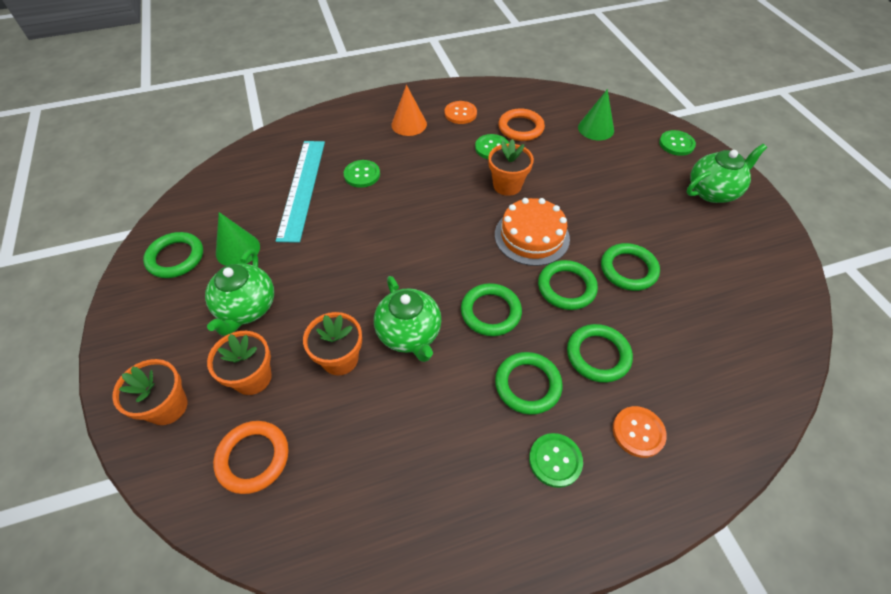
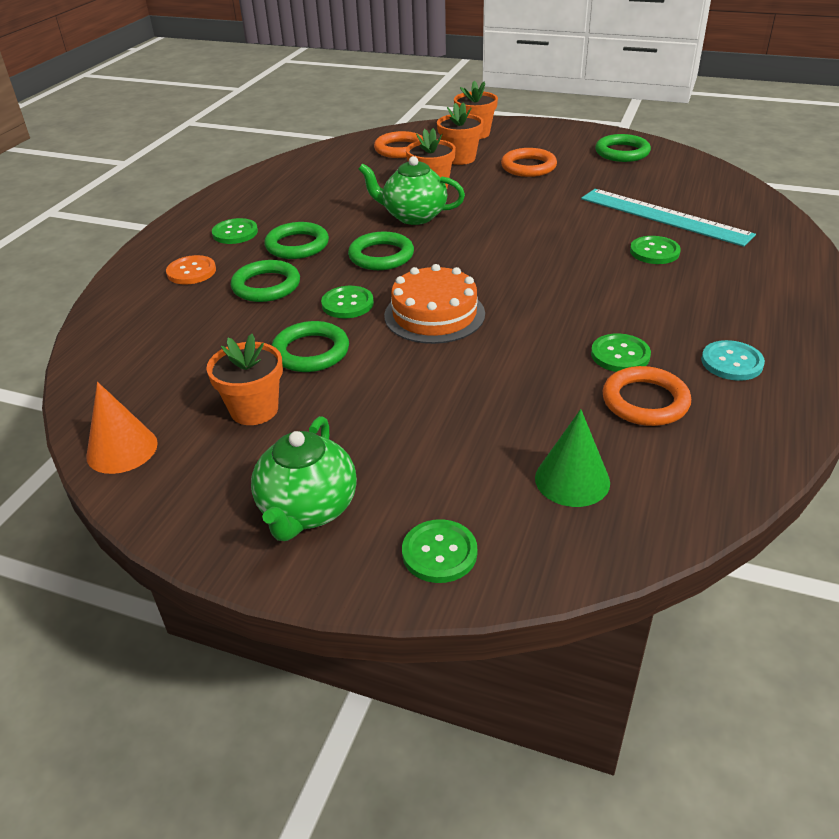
camera: 130 degrees right, 15 degrees down
(238, 249) = (603, 174): green cone -> none
(246, 308) = (528, 167): green teapot -> orange ring
(409, 124) = (737, 312): orange cone -> orange cone (122, 449)
(460, 113) = (731, 362): orange button -> turquoise button
(507, 185) = (532, 334): orange flower pot -> orange flower pot (254, 410)
(566, 287) = (347, 304): green ring -> green button

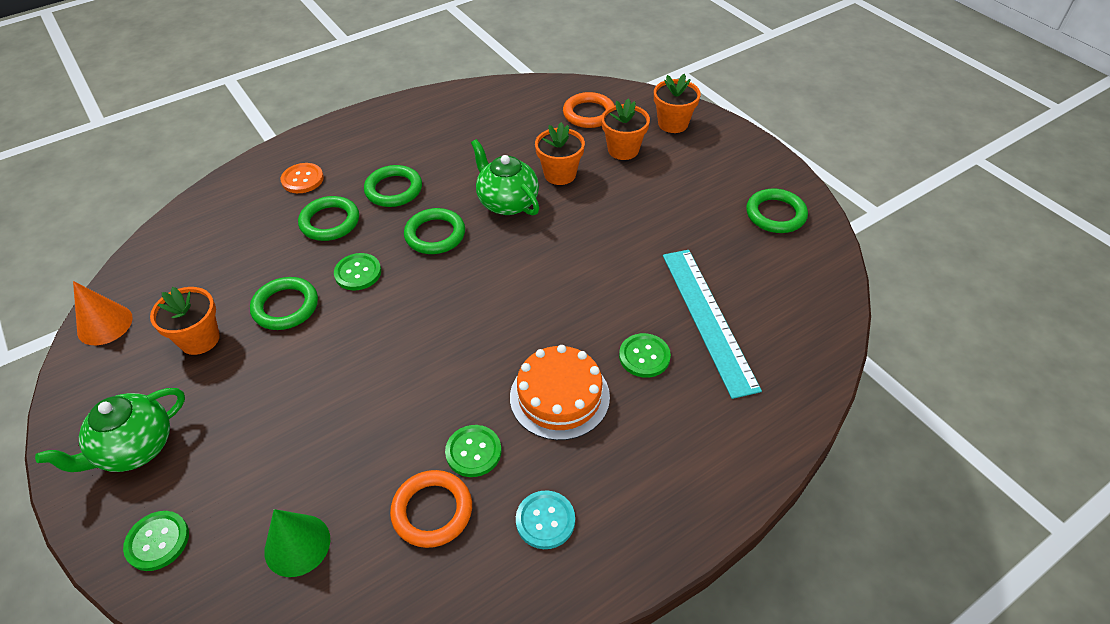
camera: 35 degrees right, 10 degrees up
(235, 233) = (370, 153): green button -> none
(434, 314) = (399, 321): orange cake -> orange cake (559, 396)
(528, 167) = (667, 190): orange ring -> none

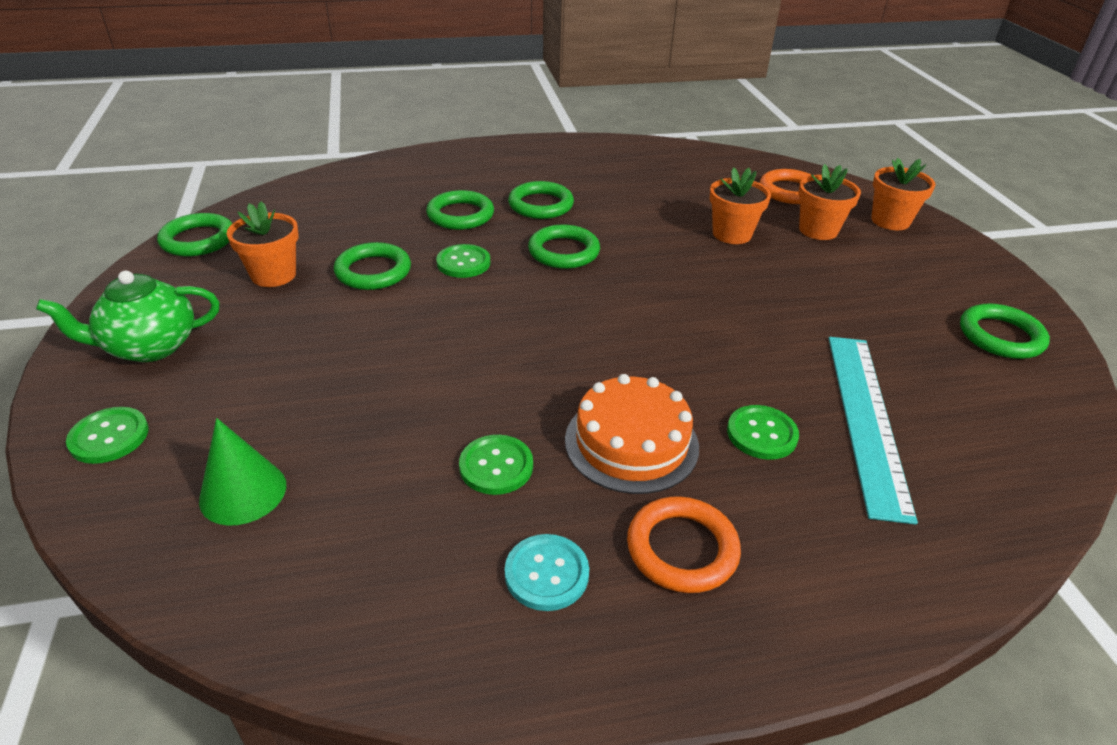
camera: 20 degrees right, 10 degrees down
(105, 324) = (198, 240): orange cone -> green ring
(302, 179) = (454, 176): orange button -> none
(432, 511) = (413, 512): orange ring -> orange ring (682, 549)
(507, 202) = (659, 244): green teapot -> none

